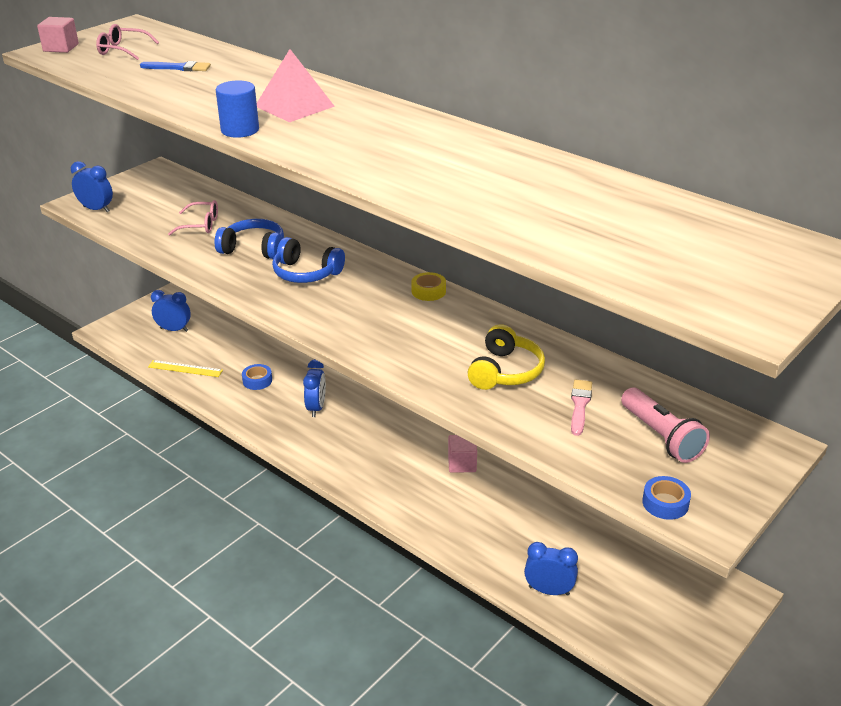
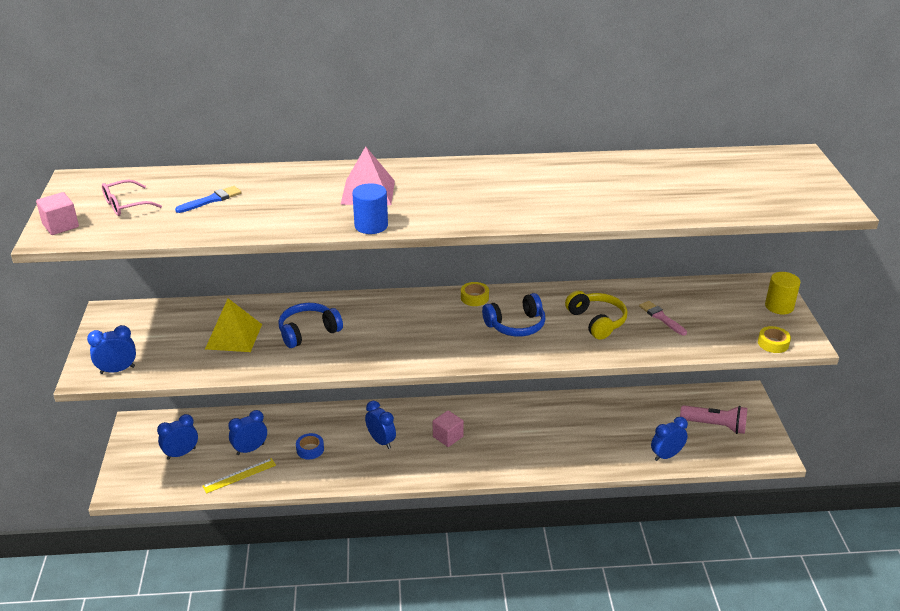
camera: 45 degrees left, 0 degrees up
(201, 225) = (233, 336): pink glasses -> yellow pyramid
(219, 354) = (250, 449): none -> blue clock
(306, 273) = (377, 329): blue headphones -> blue headphones (516, 325)
(462, 463) = (522, 417): pink cube -> pink cube (448, 437)
(661, 437) = (721, 311): pink flashlight -> pink flashlight (715, 426)
(665, 503) = (773, 343): blue tape -> yellow tape
(746, 473) = (779, 306): none -> yellow cylinder

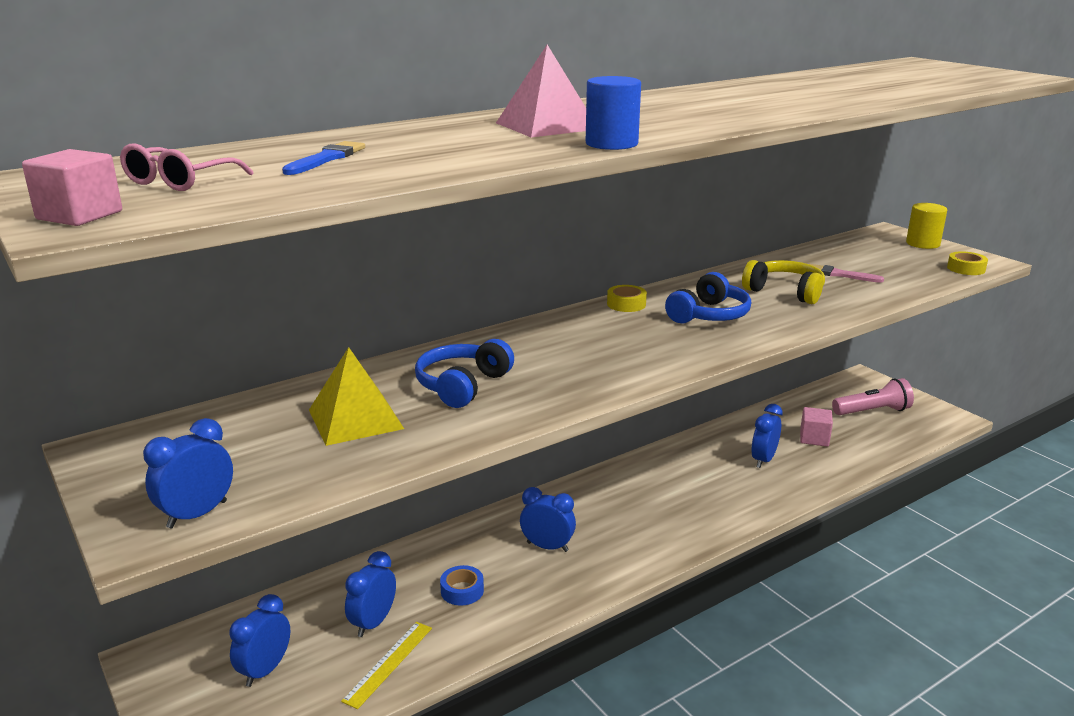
camera: 30 degrees left, 10 degrees down
(448, 437) = (623, 513): pink cube -> pink cube (814, 438)
(666, 455) = (864, 451): blue clock -> blue clock (763, 460)

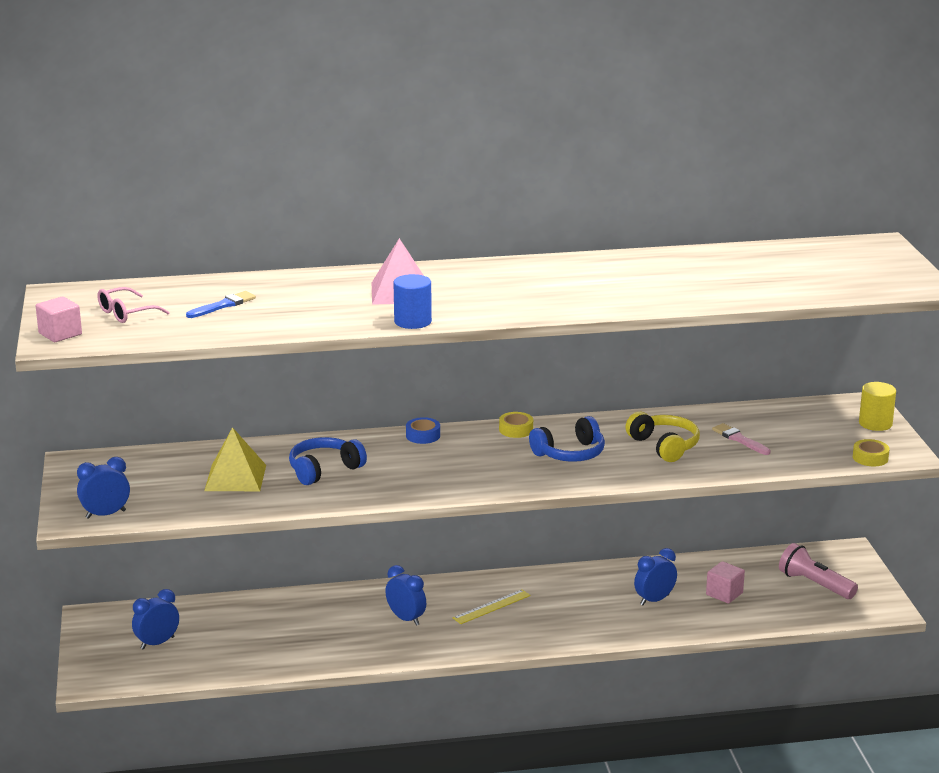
camera: 25 degrees right, 0 degrees up
(373, 623) = (243, 634): blue clock -> none
(388, 663) = (236, 661): yellow ruler -> yellow ruler (492, 607)
(462, 591) = (319, 631): blue tape -> blue tape (423, 435)
(873, 411) = (814, 584): pink flashlight -> pink flashlight turned 150 degrees counterclockwise

